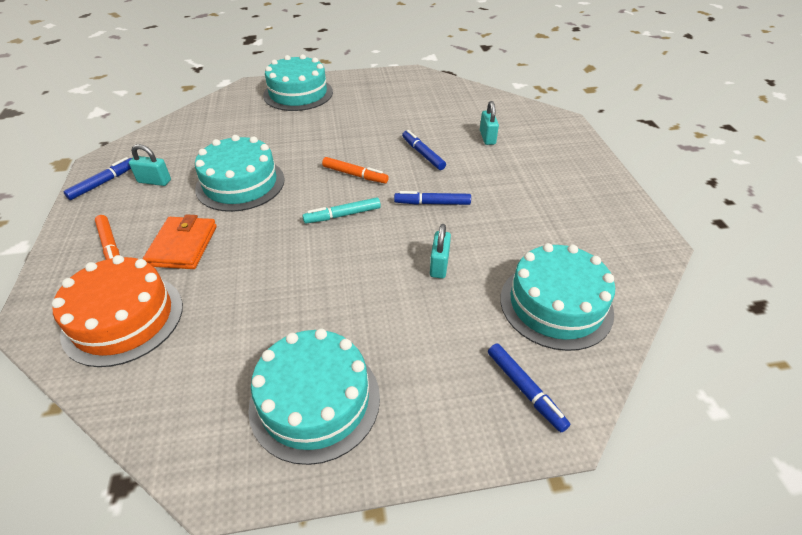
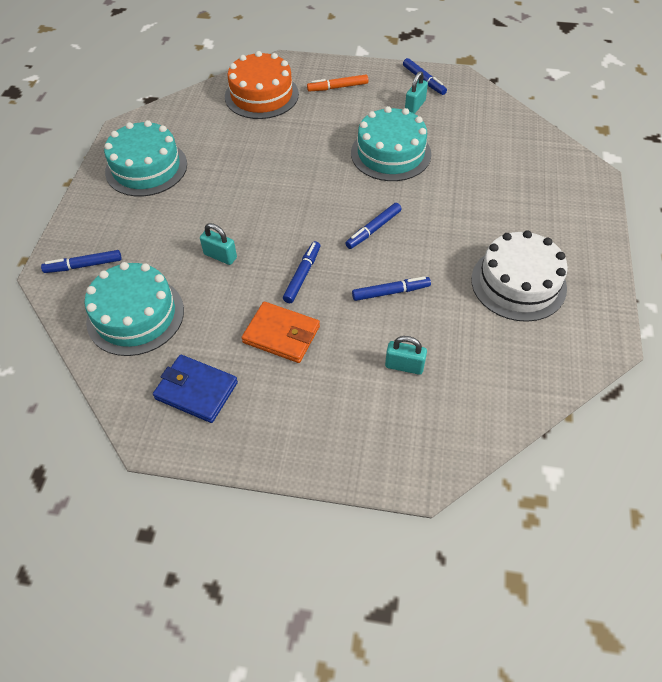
camera: 110 degrees right, 10 degrees up
(183, 246) = (321, 120): orange wallet -> orange wallet (281, 334)
(298, 93) = (564, 212): turquoise cake -> none
(342, 215) = (314, 210): turquoise marker -> none
(355, 175) = (373, 229): orange marker -> blue marker
(381, 104) = (518, 283): none -> white cake
(595, 231) = (196, 390): none -> blue wallet

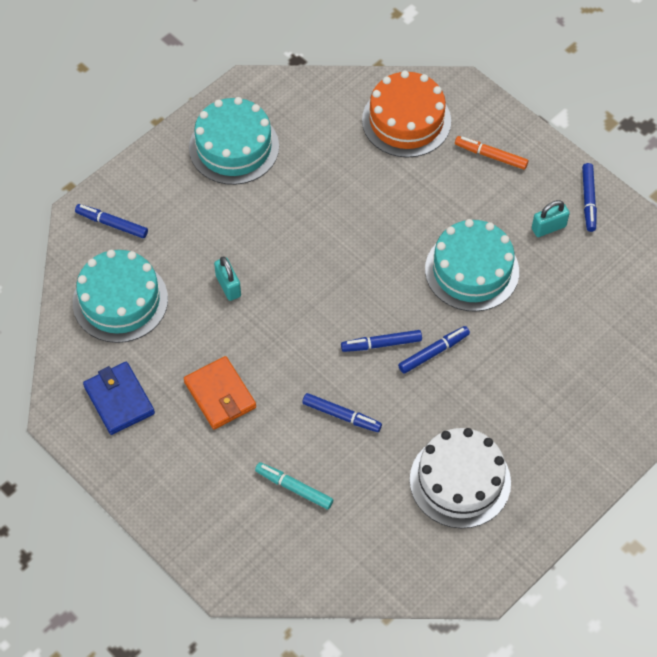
camera: 35 degrees right, 5 degrees up
(302, 275) = (281, 350): blue marker -> blue marker (433, 352)
(404, 366) = (294, 488): turquoise padlock -> turquoise marker

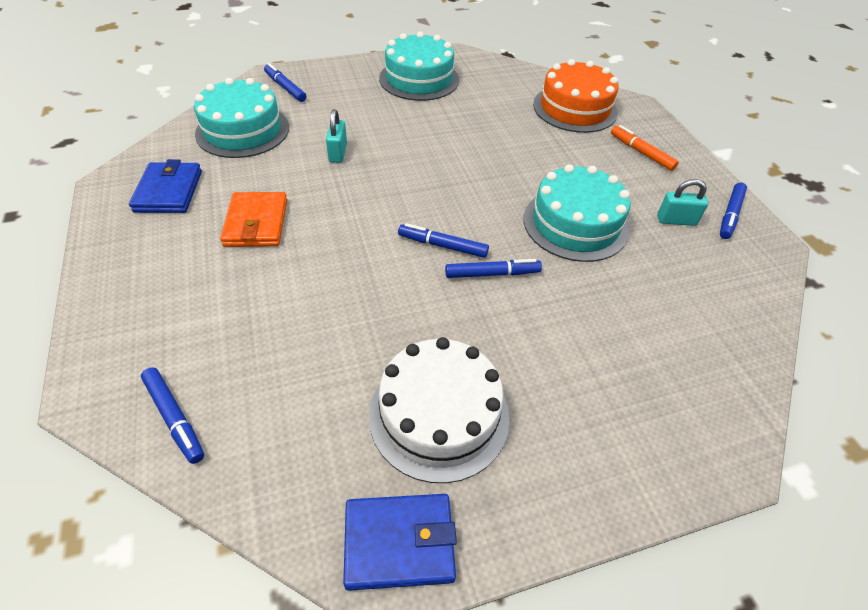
camera: 25 degrees right, 10 degrees down
(294, 488) = (249, 333): turquoise marker -> none
(341, 415) = (355, 288): blue marker -> blue marker (175, 417)
(482, 566) = (399, 542): none -> blue wallet

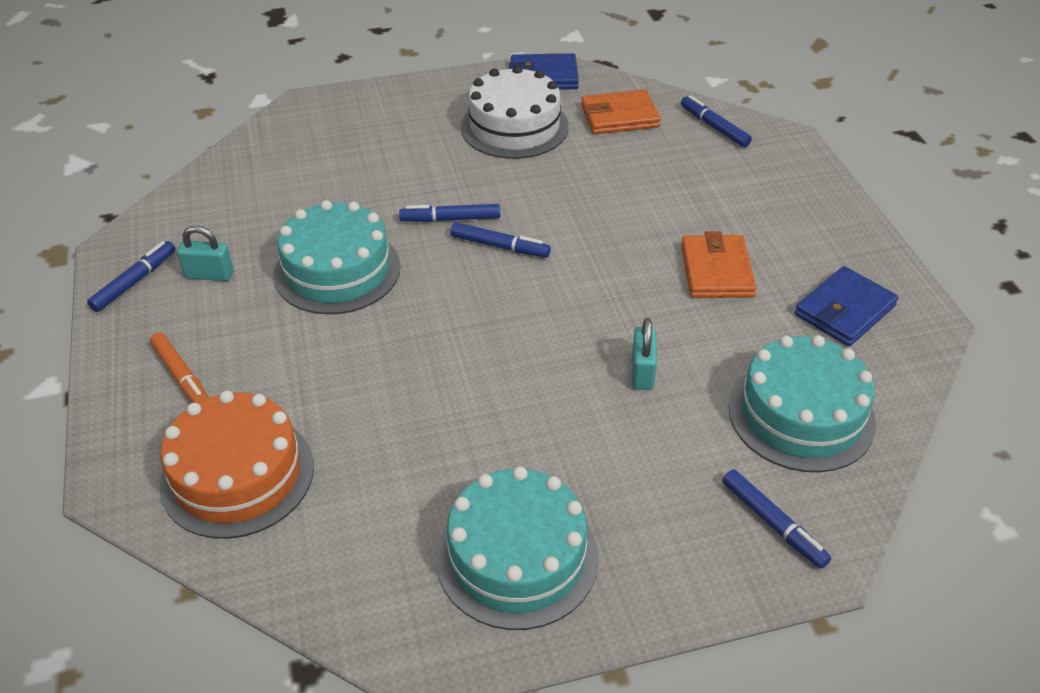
camera: 175 degrees left, 5 degrees down
(169, 191) = (844, 310): blue wallet -> blue wallet turned 45 degrees clockwise
(297, 438) = (619, 116): none -> orange wallet

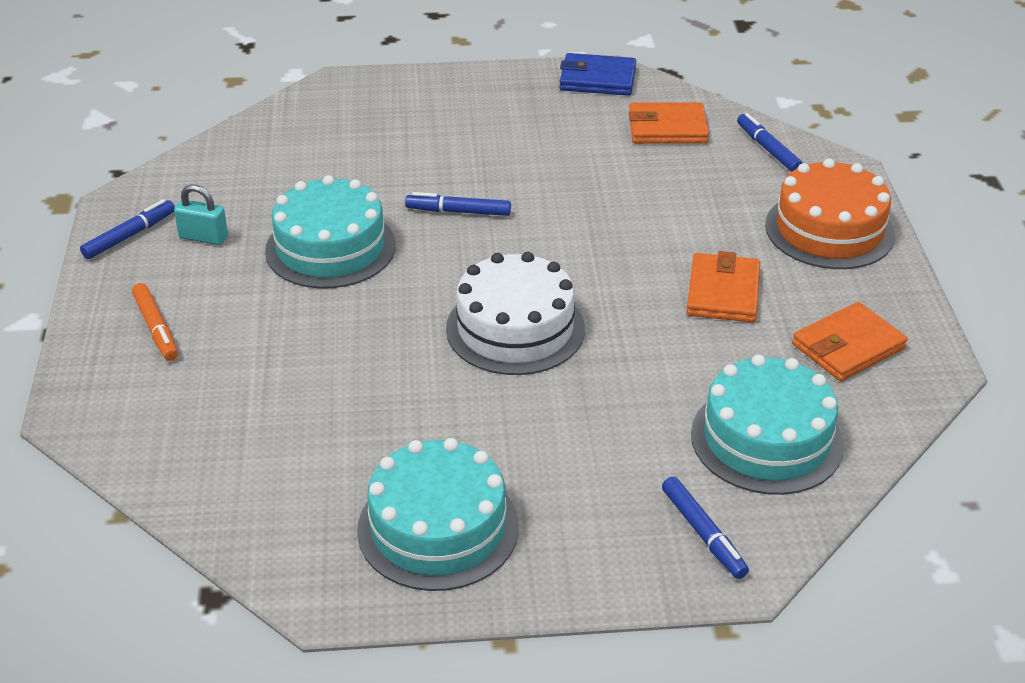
camera: 10 degrees right, 5 degrees down
(237, 475) = (189, 421): orange cake -> orange cake (829, 230)
(500, 246) = (502, 243): blue marker -> none
(514, 126) = (551, 127): white cake -> white cake (515, 328)
(642, 372) = (613, 379): turquoise padlock -> none
(844, 310) = (848, 346): blue wallet -> orange wallet

